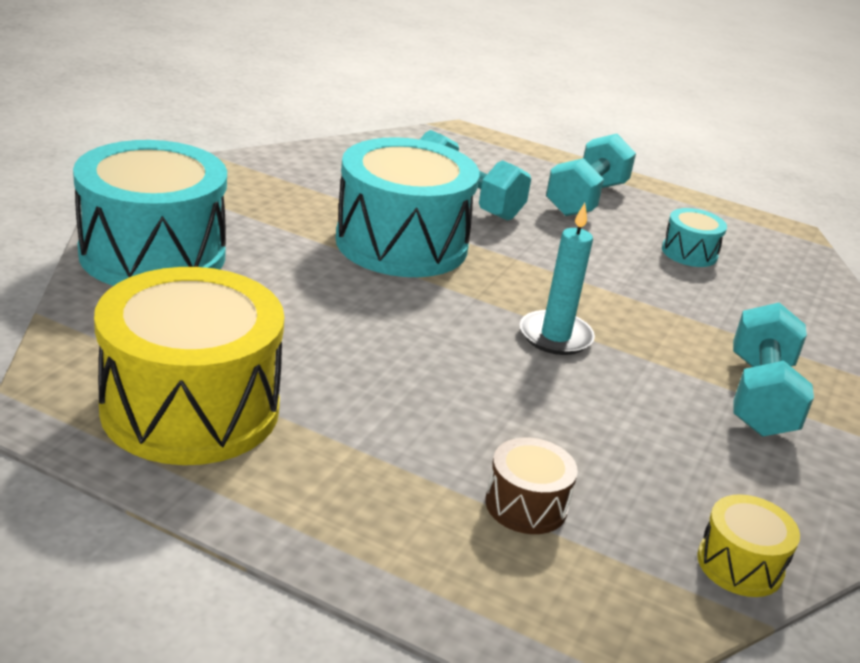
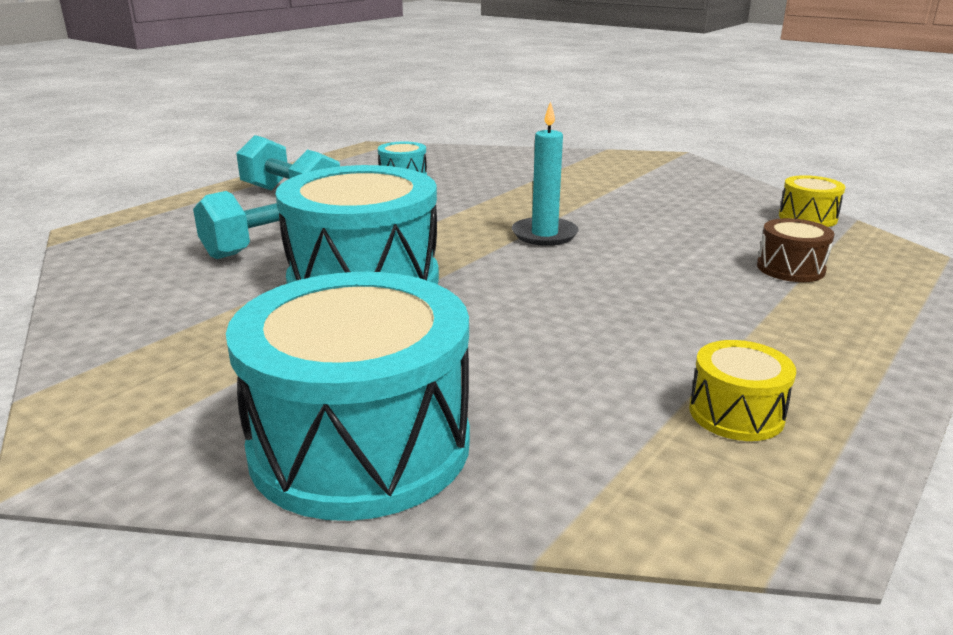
camera: 75 degrees left, 5 degrees down
(190, 408) = (736, 413): yellow drum -> yellow drum, size x0.45
(760, 397) = (613, 187): turquoise dumbbell -> none

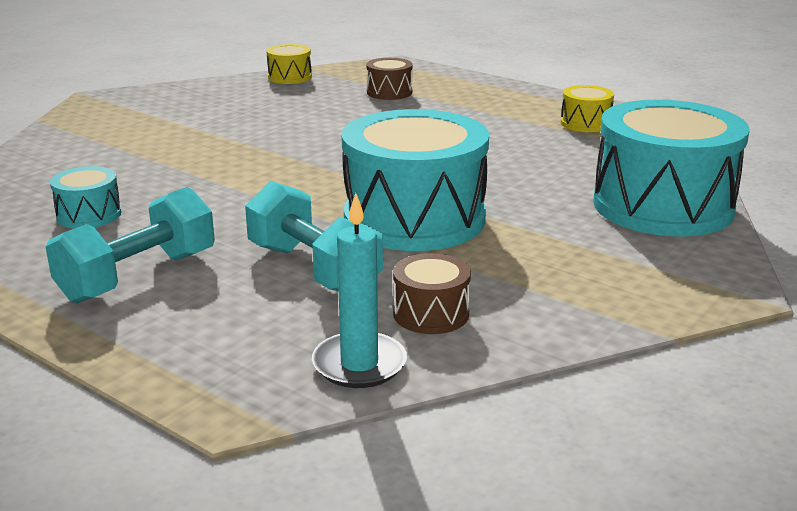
camera: 90 degrees left, 0 degrees up
(162, 285) = (431, 314): none -> brown drum
(544, 234) = (309, 153): turquoise candle -> turquoise candle (359, 364)

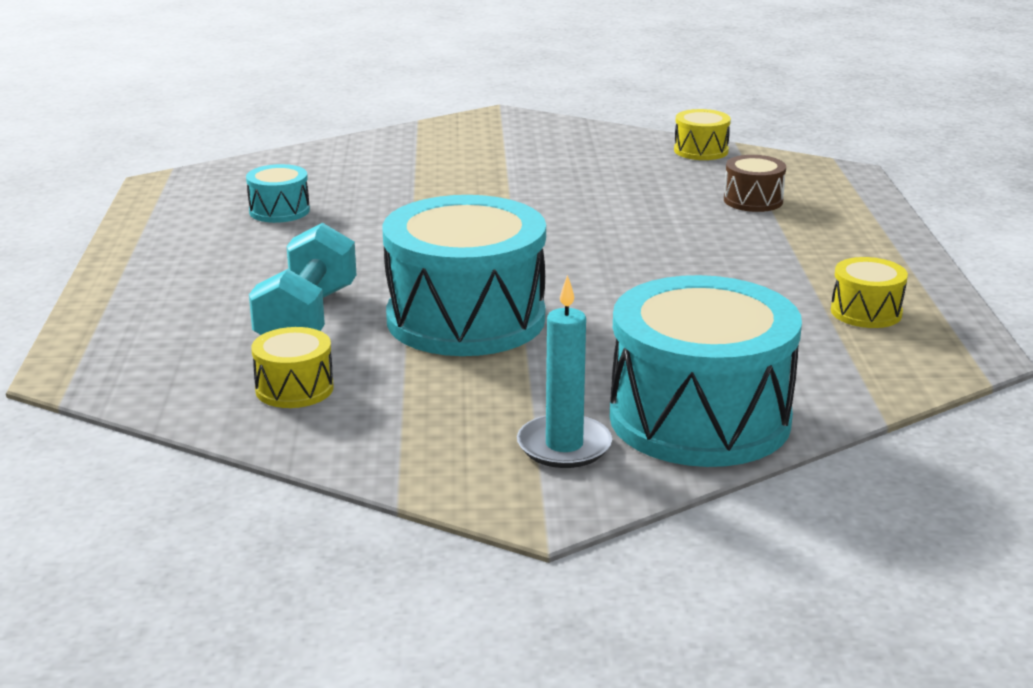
camera: 50 degrees right, 0 degrees up
(138, 277) = (207, 268): turquoise dumbbell -> none
(359, 364) = (177, 391): turquoise candle -> turquoise candle (564, 446)
(431, 314) = (294, 388): brown drum -> yellow drum

